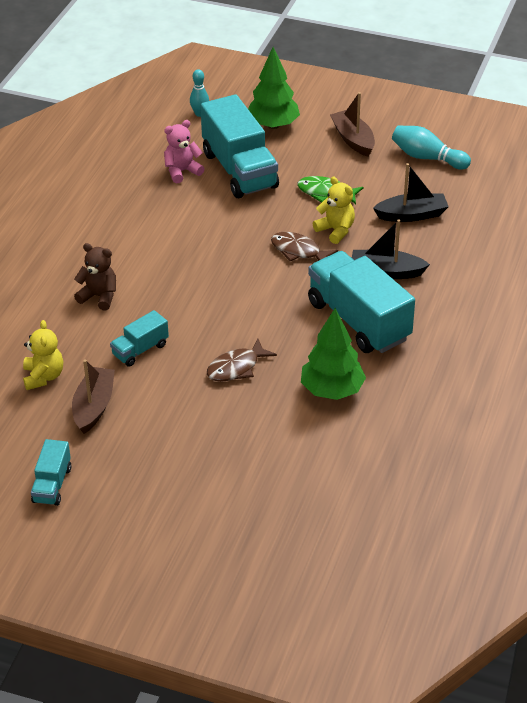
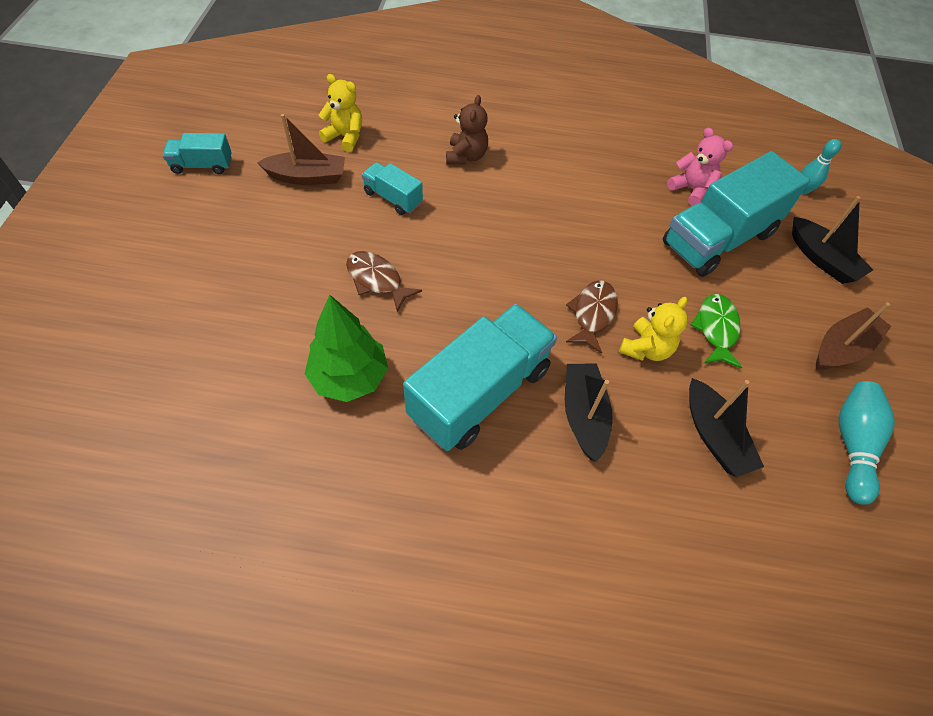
camera: 75 degrees right, 15 degrees up
(43, 377) = (345, 137): yellow teddy bear -> yellow teddy bear turned 135 degrees counterclockwise
(273, 125) = (822, 259): green tree -> black boat

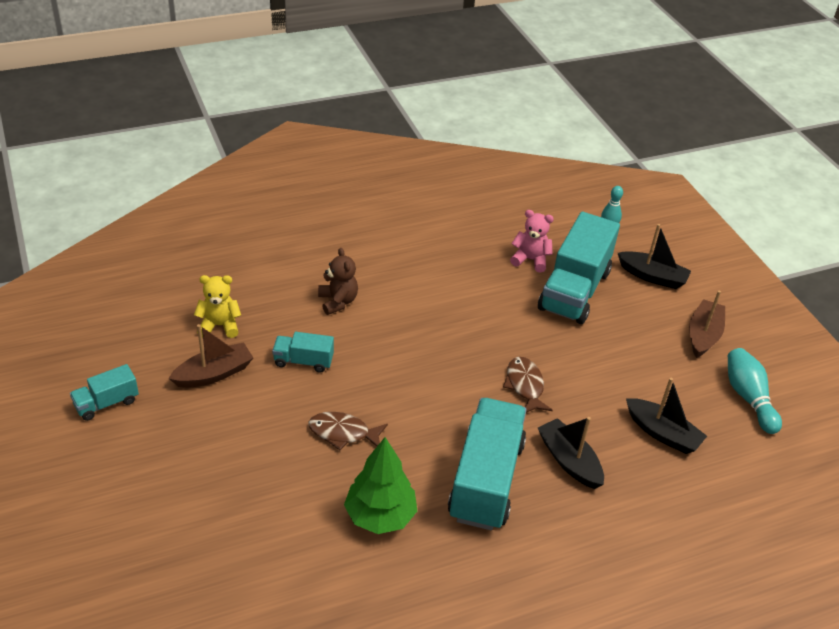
camera: 30 degrees left, 15 degrees down
(646, 348) = (579, 394): yellow teddy bear -> none
(716, 329) = (616, 358): green fish -> none

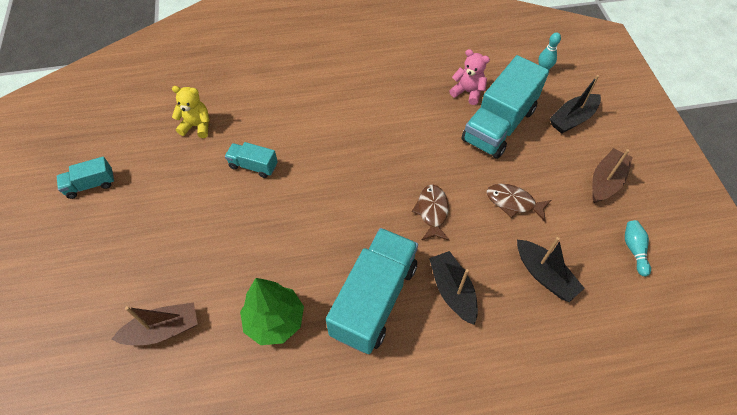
camera: 15 degrees right, 15 degrees up
(214, 374) = (180, 169): brown boat -> brown boat (163, 330)
(338, 301) = (296, 114): brown teddy bear -> none
(343, 433) = (266, 237): brown fish -> brown fish (513, 202)
(652, 276) = (572, 119): black boat -> black boat turned 105 degrees clockwise
(748, 398) = (634, 250): turquoise bowling pin -> turquoise bowling pin, size x0.65

